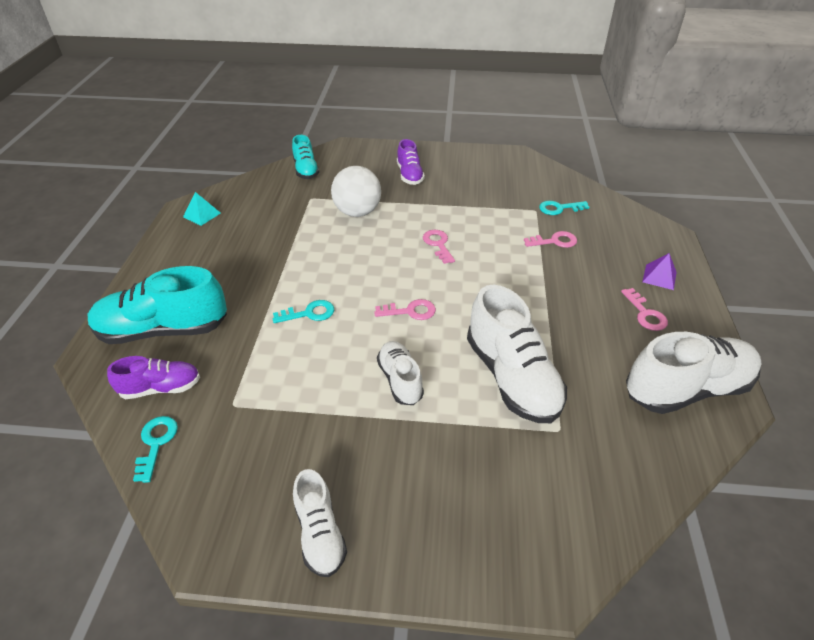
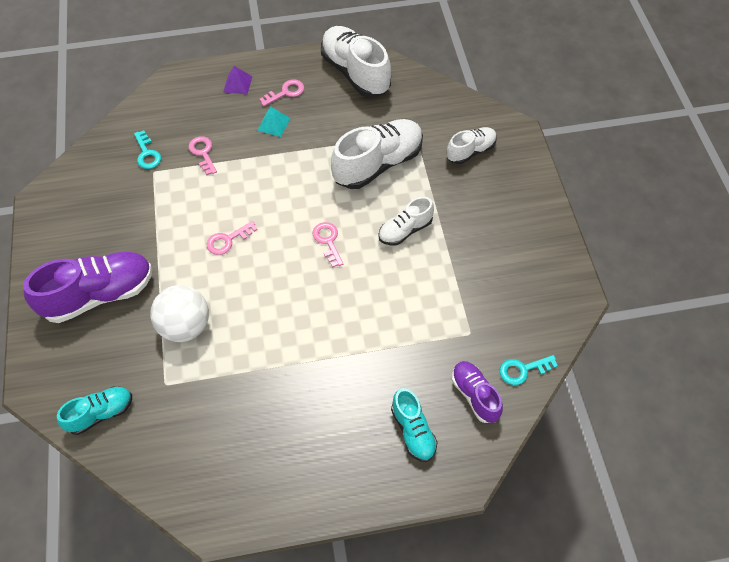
camera: 105 degrees left, 15 degrees up
(163, 330) = (413, 431): turquoise shoe -> turquoise shoe, size x0.56
(202, 215) = (222, 494): turquoise pyramid -> turquoise pyramid (273, 124)
(309, 313) = (354, 317): turquoise key -> none
(320, 533) = (540, 242): white shoe -> white shoe (470, 151)
(409, 175) = (99, 295): purple shoe -> purple shoe, size x1.79

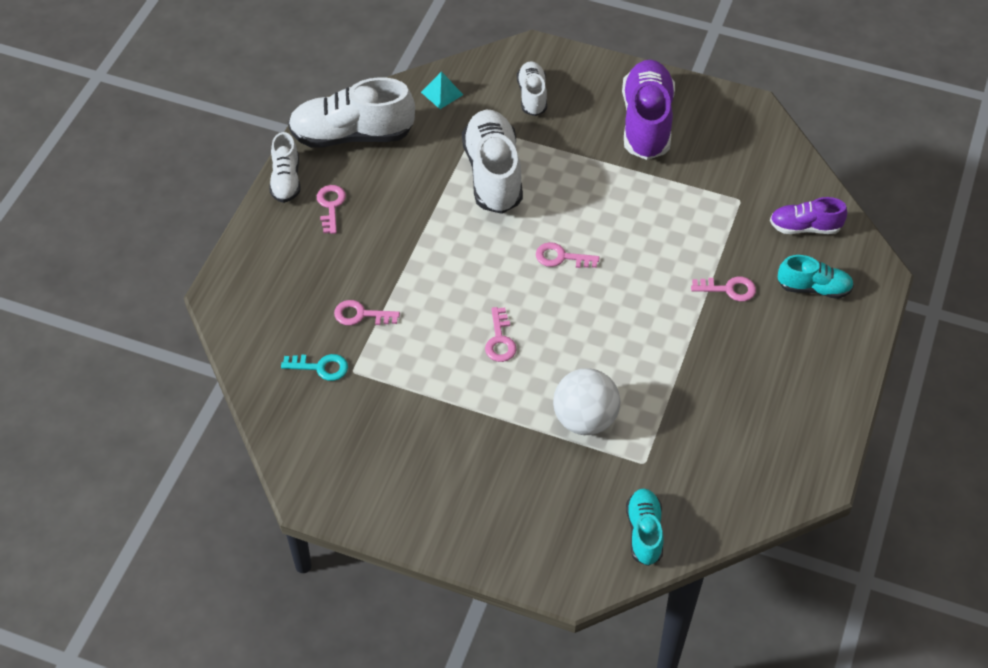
camera: 60 degrees left, 5 degrees down
(99, 295) = (491, 483): purple shoe -> purple shoe (646, 122)
(237, 84) = (281, 243): purple pyramid -> none
(273, 124) = (369, 236): turquoise pyramid -> turquoise pyramid (442, 93)
(370, 367) = (729, 289): none -> pink key
(405, 230) = (591, 191): white shoe -> white shoe (286, 180)
(523, 370) = (800, 182): turquoise key -> none

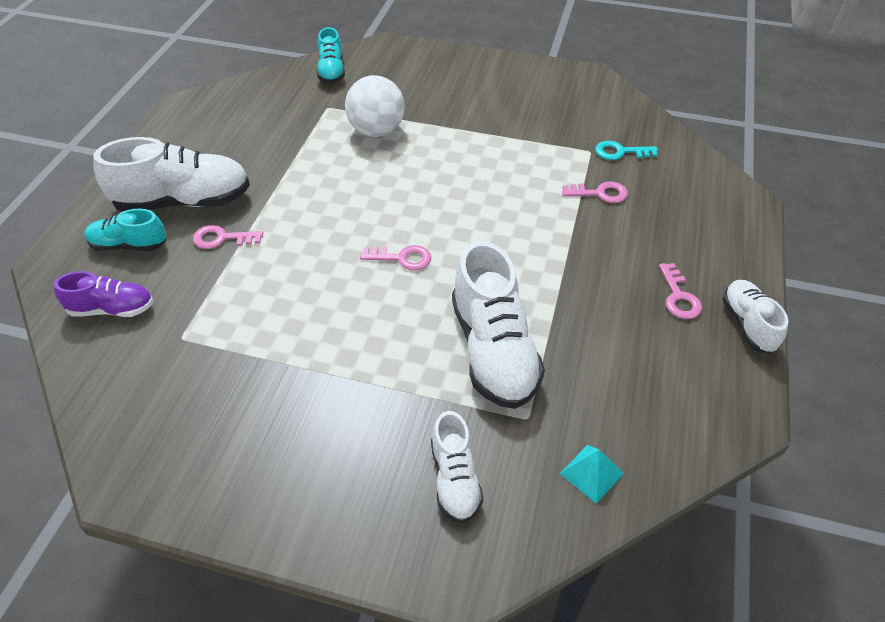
camera: 175 degrees right, 5 degrees down
(352, 135) = (694, 393): white shoe -> white shoe (183, 201)
(500, 340) = (459, 181): pink key -> none
(646, 122) = (285, 444): purple shoe -> none

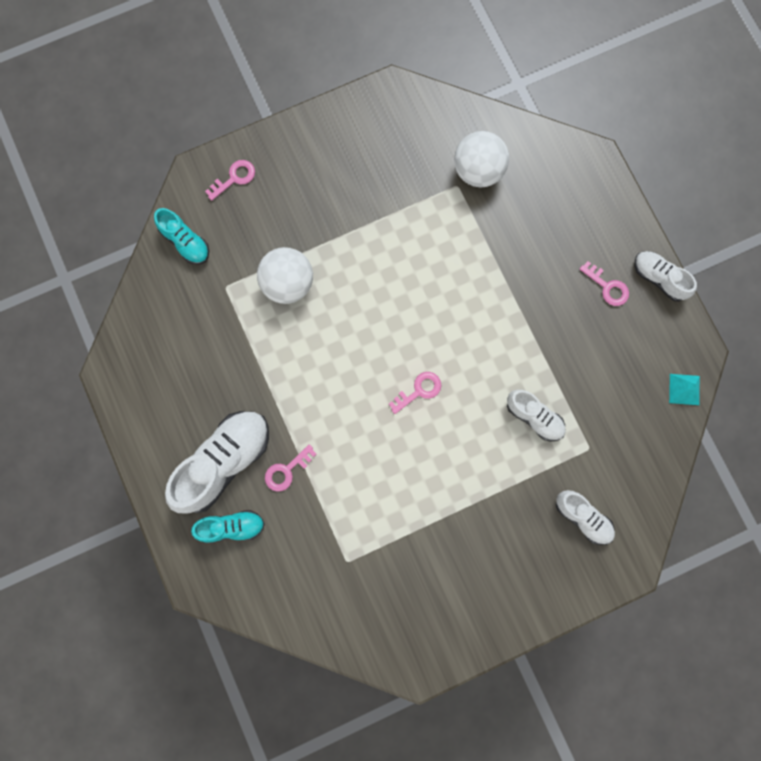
camera: 40 degrees left, 30 degrees up
(112, 309) = (281, 579): purple shoe -> none
(129, 245) = (231, 527): turquoise shoe -> turquoise shoe turned 150 degrees counterclockwise
(493, 350) = (534, 417): white shoe -> white shoe, size x0.56
(591, 473) = (646, 456): turquoise pyramid -> turquoise pyramid (684, 389)
(600, 193) = (496, 227): pink key -> pink key (234, 178)
(620, 152) = (478, 170): turquoise key -> white ball

